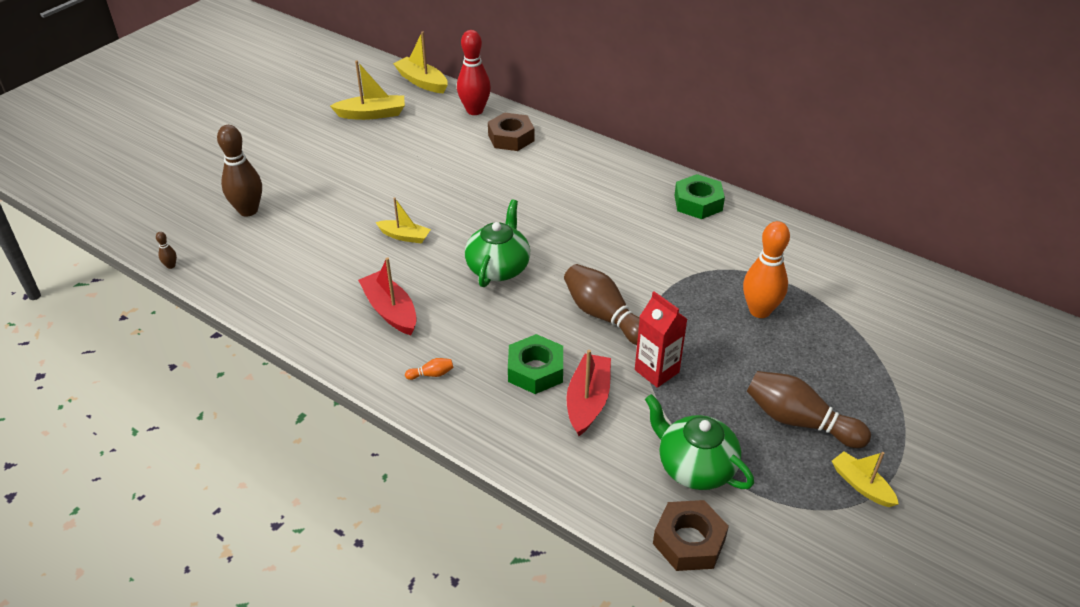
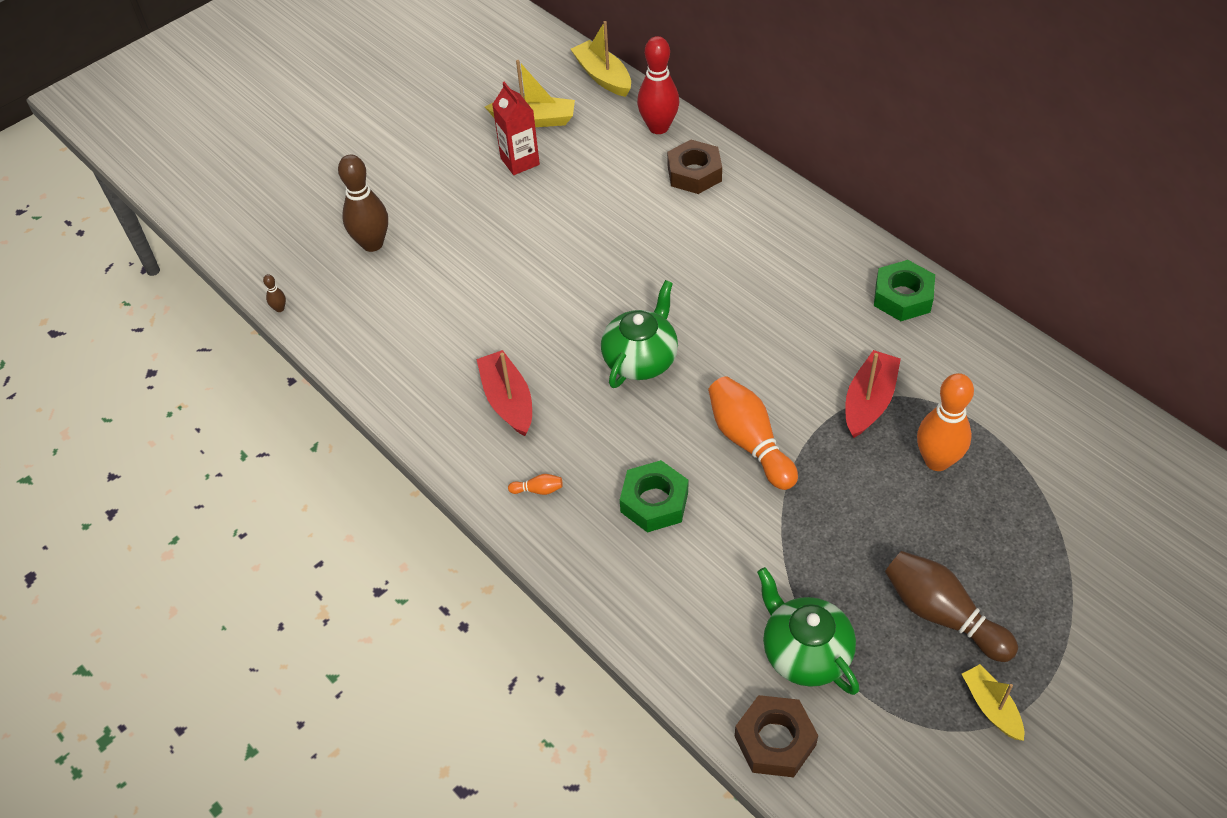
camera: 15 degrees right, 10 degrees up
(404, 236) = (541, 301): yellow boat -> none
(588, 401) = (704, 550): red boat -> red boat (869, 401)
(604, 316) = (749, 442): brown bowling pin -> orange bowling pin
(656, 371) = (792, 524): red carton -> red carton (520, 161)

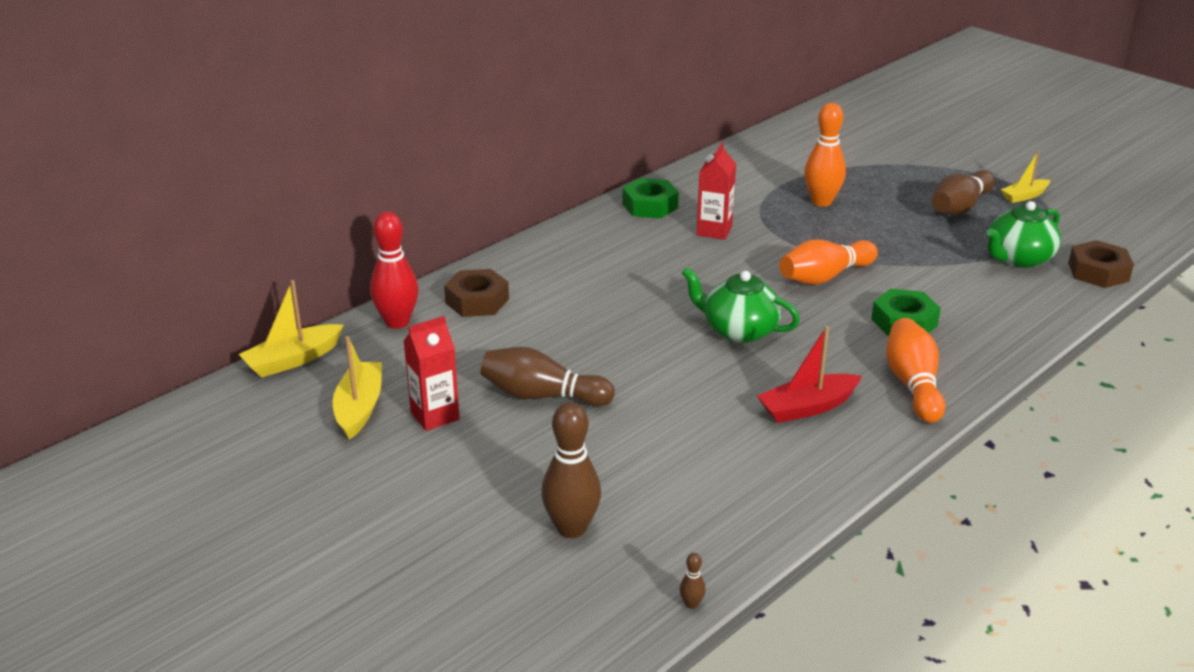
camera: 95 degrees left, 20 degrees down
(538, 490) = (913, 384): orange bowling pin -> orange bowling pin, size x2.45
(541, 222) = (542, 396): none -> brown bowling pin
(848, 351) = (714, 231): none -> red carton
(869, 401) = (768, 224): red boat -> none

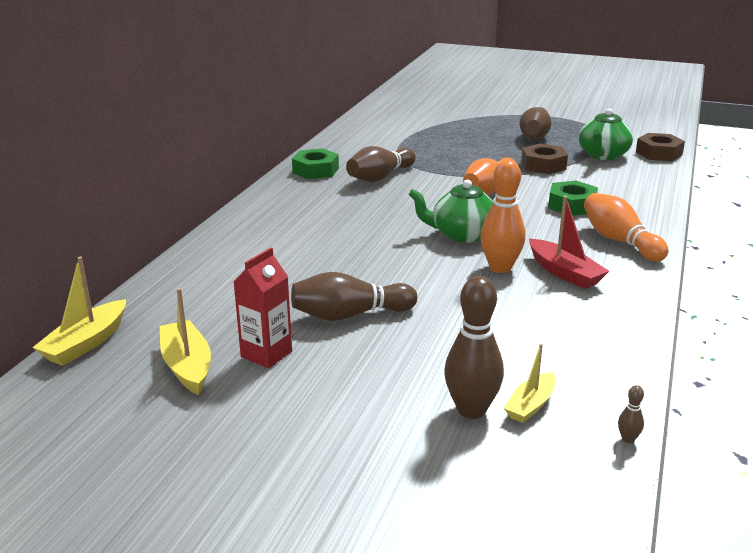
camera: 25 degrees left, 5 degrees down
(397, 322) = (168, 290): red bowling pin -> none
(477, 301) = (229, 260): brown nut -> brown nut (543, 165)
(714, 231) = (380, 177): red carton -> brown bowling pin
(807, 407) = (564, 273): red boat -> red boat turned 75 degrees counterclockwise
(821, 202) = (440, 147): orange bowling pin -> orange bowling pin (500, 268)
(1024, 196) = (568, 122): yellow boat -> yellow boat (530, 405)

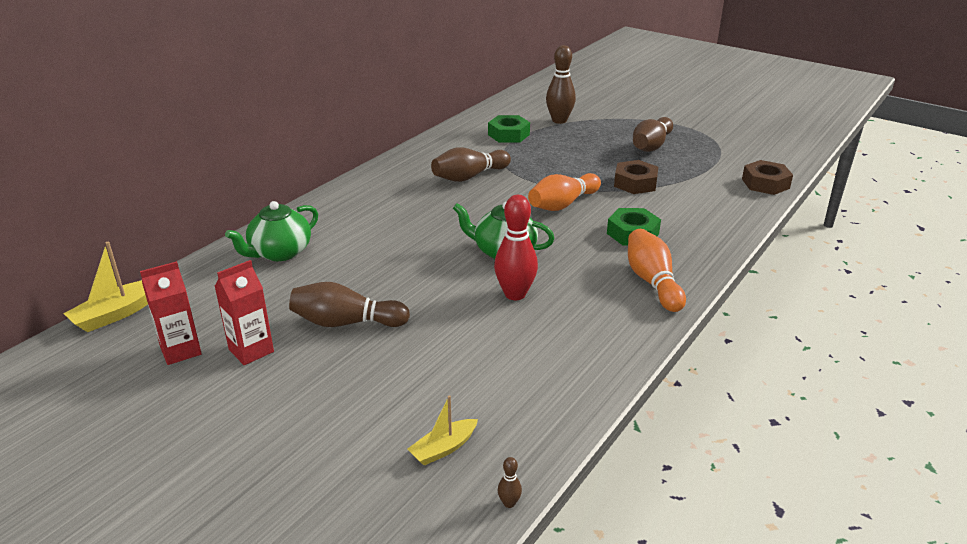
camera: 15 degrees right, 5 degrees up
(187, 366) = (180, 351): yellow boat -> red carton
(315, 170) = (415, 162): green nut -> green nut (508, 135)
(471, 410) = (387, 442): brown bowling pin -> brown bowling pin (559, 120)
(500, 268) = (515, 294): orange bowling pin -> red bowling pin
(564, 273) = (572, 309): red boat -> none
(603, 155) = (704, 179): green teapot -> green teapot (280, 252)

